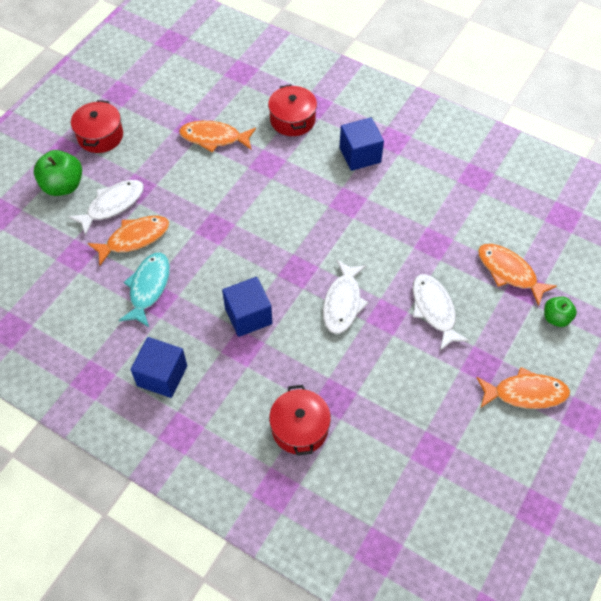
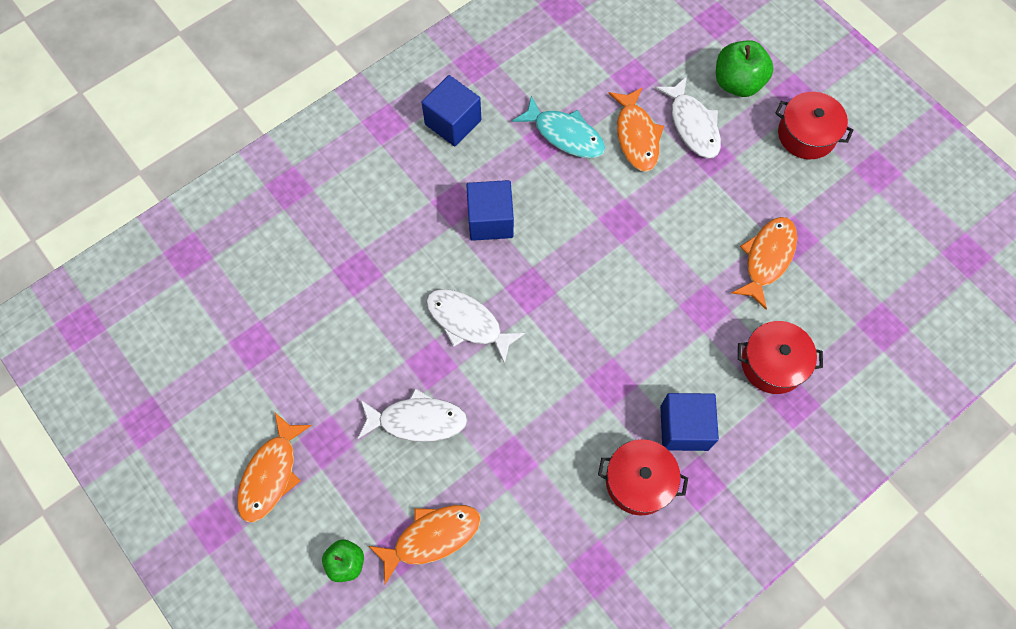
camera: 110 degrees right, 10 degrees up
(299, 428) = (340, 228): red pot -> red pot (639, 481)

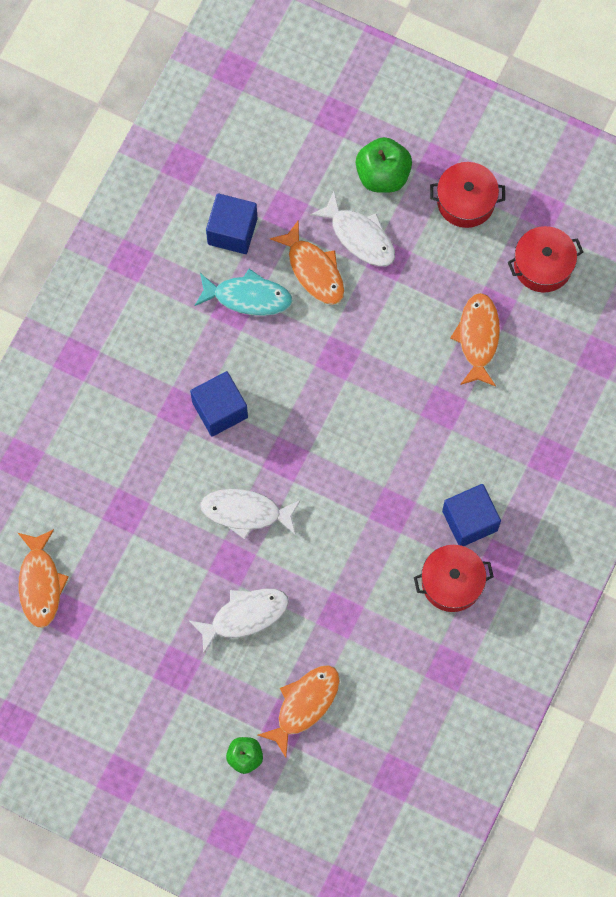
camera: 25 degrees left, 5 degrees up
(271, 474) = (145, 716): orange fish -> orange fish (40, 583)
(453, 122) = (139, 330): blue cube -> blue cube (232, 231)
(772, 363) = (520, 432): red pot -> red pot (543, 265)

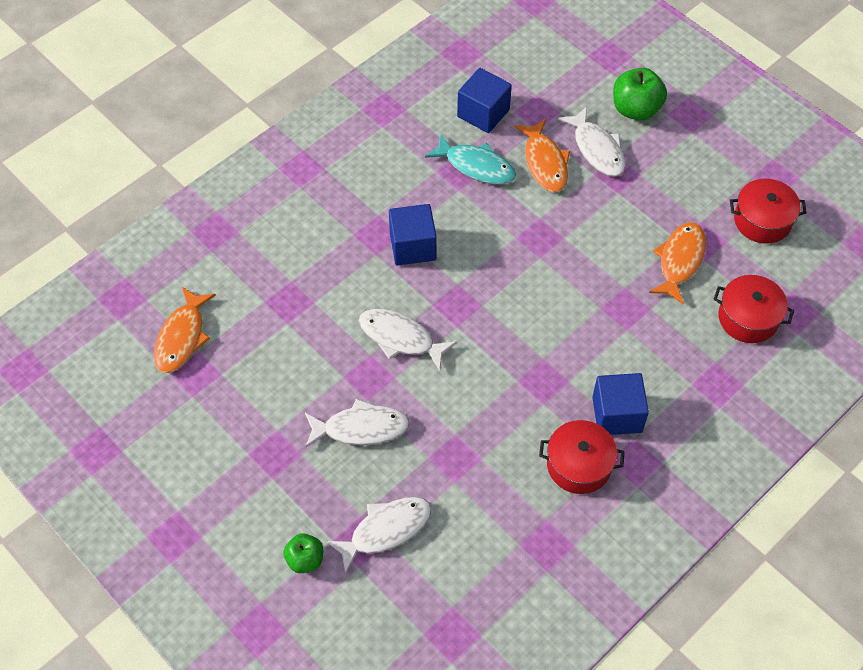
camera: 20 degrees right, 15 degrees down
(304, 705) = (386, 530): orange fish -> white fish
(466, 201) = (705, 150): red pot -> red pot (748, 318)

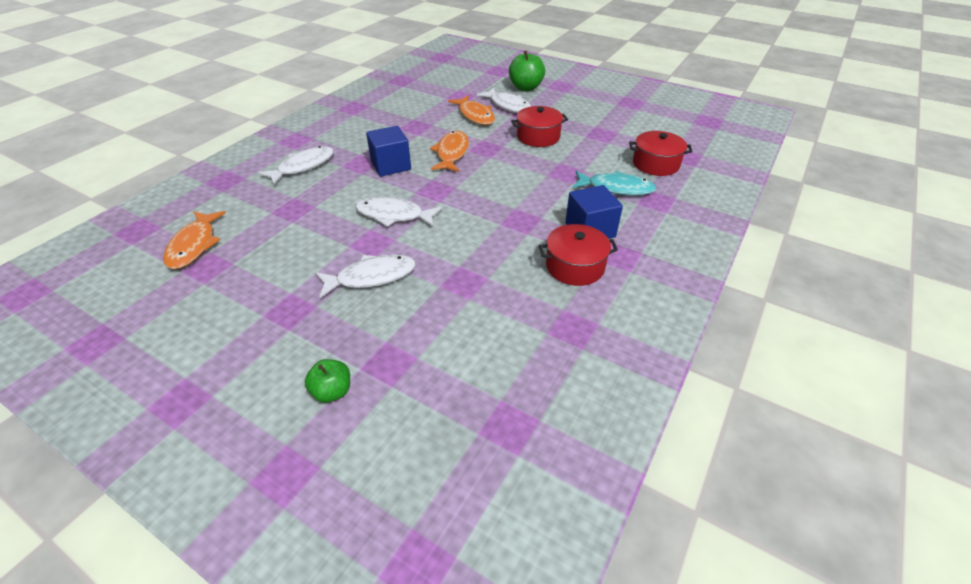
camera: 15 degrees left, 15 degrees down
(386, 530) = (413, 348): white fish -> white fish (303, 166)
(476, 166) = (427, 123): turquoise fish -> turquoise fish (616, 188)
(483, 113) = (424, 101): blue cube -> none
(679, 261) = (591, 145): orange fish -> orange fish (451, 153)
(762, 221) = (635, 120): red pot -> red pot (538, 137)

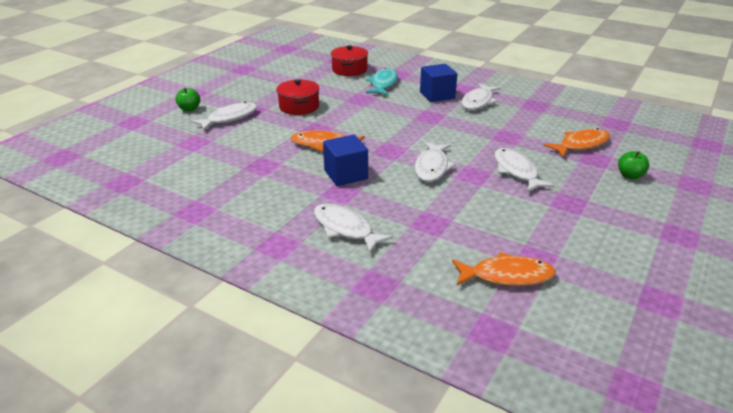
camera: 90 degrees left, 10 degrees down
(475, 115) = (246, 134): orange fish -> orange fish (581, 145)
(525, 88) = (189, 109): green apple -> green apple, size x0.61
(575, 266) = (478, 102): red pot -> white fish

